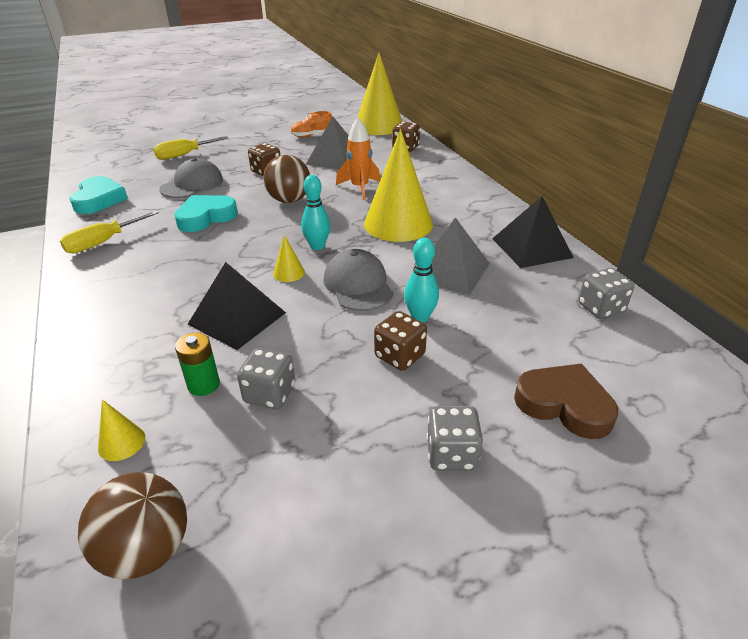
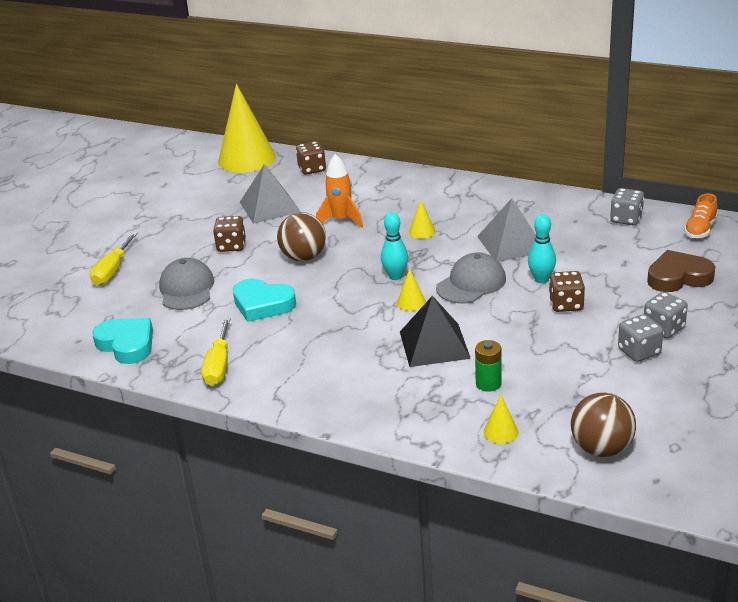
camera: 40 degrees left, 5 degrees down
(206, 217) = (262, 304): turquoise heart -> turquoise heart turned 75 degrees counterclockwise
(270, 394) = (533, 363): grey dice -> grey dice (639, 352)
(312, 135) = (201, 196): orange shoe -> orange shoe (700, 230)
(358, 285) = (471, 283): grey cap -> grey cap turned 105 degrees clockwise
(398, 224) = (422, 232): yellow cone -> yellow cone, size x0.40
(531, 247) = (535, 203): black pyramid -> none

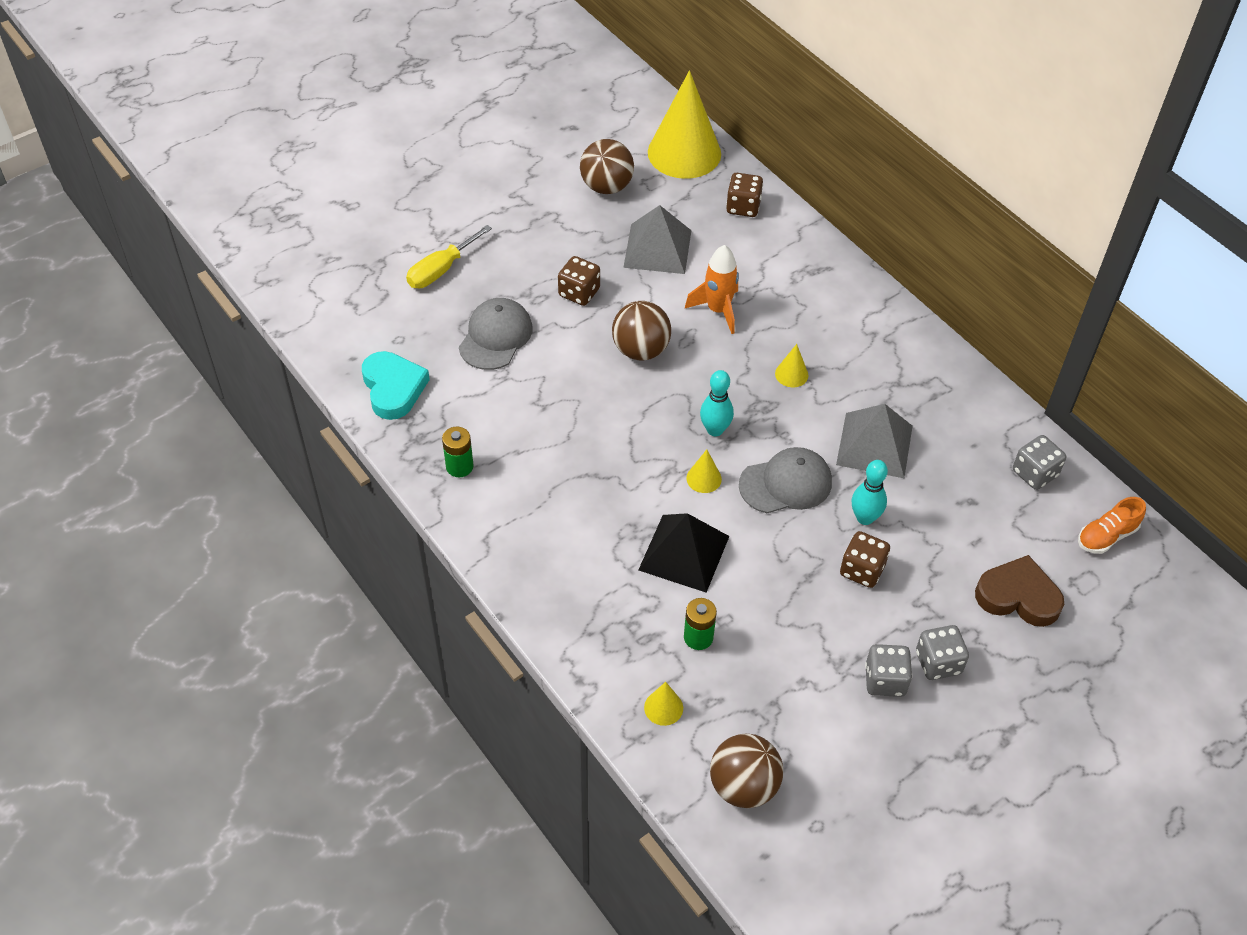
camera: 25 degrees right, 20 degrees up
(205, 191) = (606, 186): none -> brown ball
(219, 366) = (459, 466): yellow screwdriver -> green battery
(262, 304) = (554, 400): turquoise heart -> none

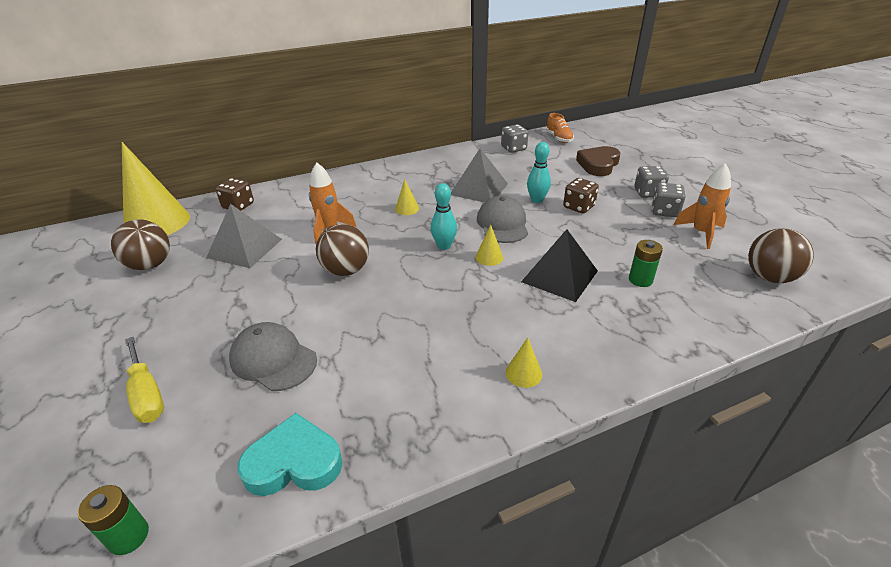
camera: 75 degrees left, 15 degrees down
(459, 466) = (433, 410): green battery -> green battery (129, 536)
(579, 292) = (259, 296): brown dice -> none
(663, 707) = (711, 306): yellow cone -> yellow cone (523, 373)
(835, 721) = (701, 233): none -> orange rocket

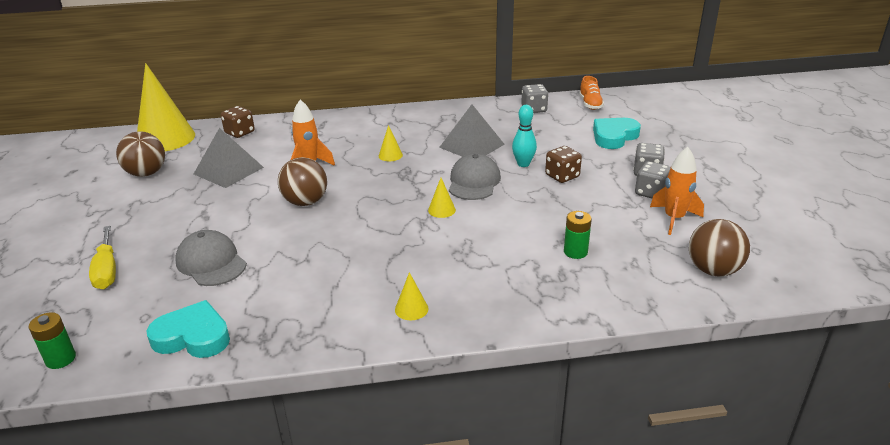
camera: 15 degrees right, 5 degrees down
(444, 246) = (405, 194): turquoise bowling pin -> none
(559, 276) = (498, 236): black pyramid -> none
(598, 164) = (614, 137): brown heart -> turquoise heart

